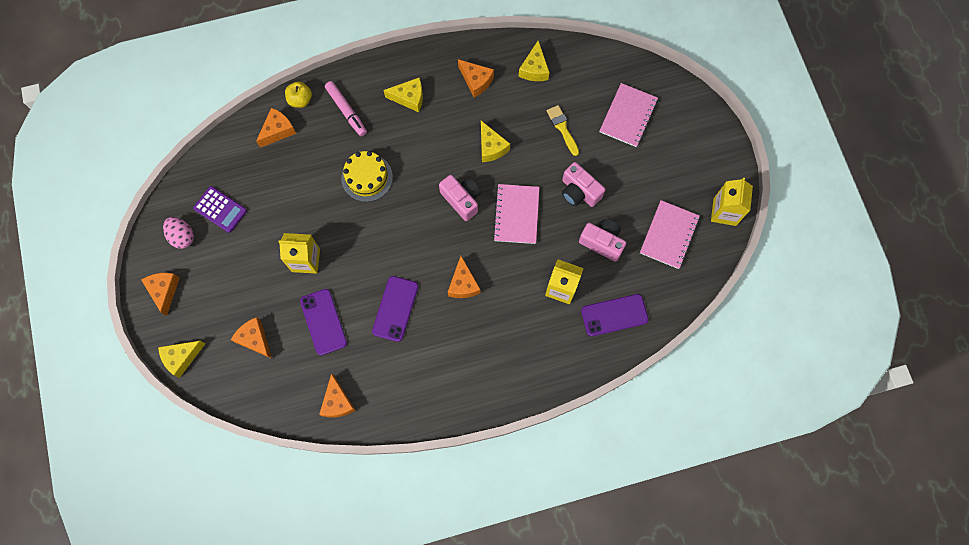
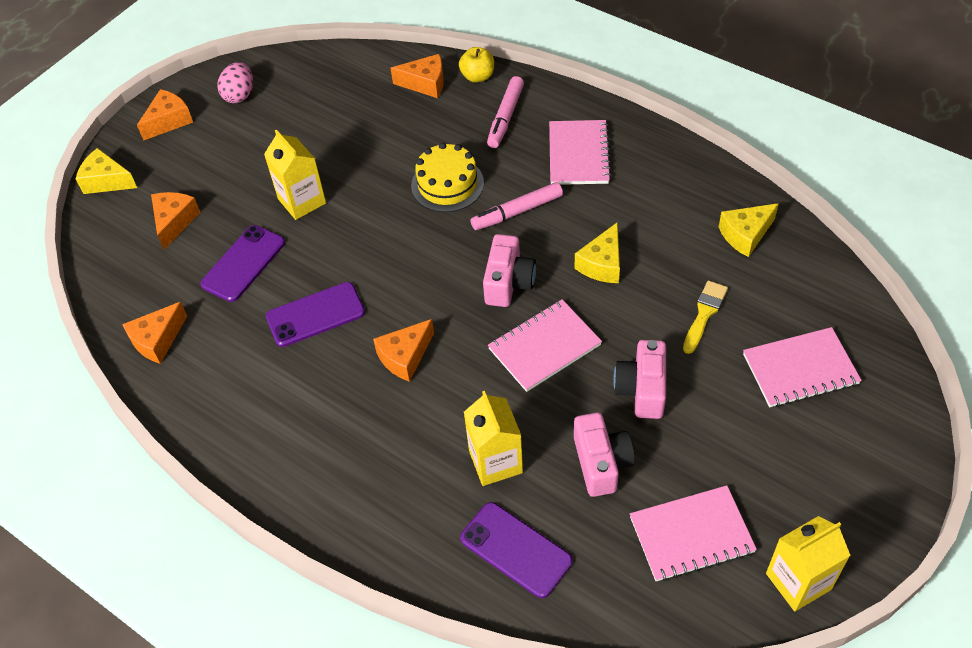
camera: 55 degrees right, 20 degrees down
(220, 209) = (295, 101): purple calculator -> none
(409, 98) = (578, 154): yellow cheese -> pink notebook
(419, 159) = (517, 212): none -> pink marker
(476, 81) = (666, 195): orange cheese -> none

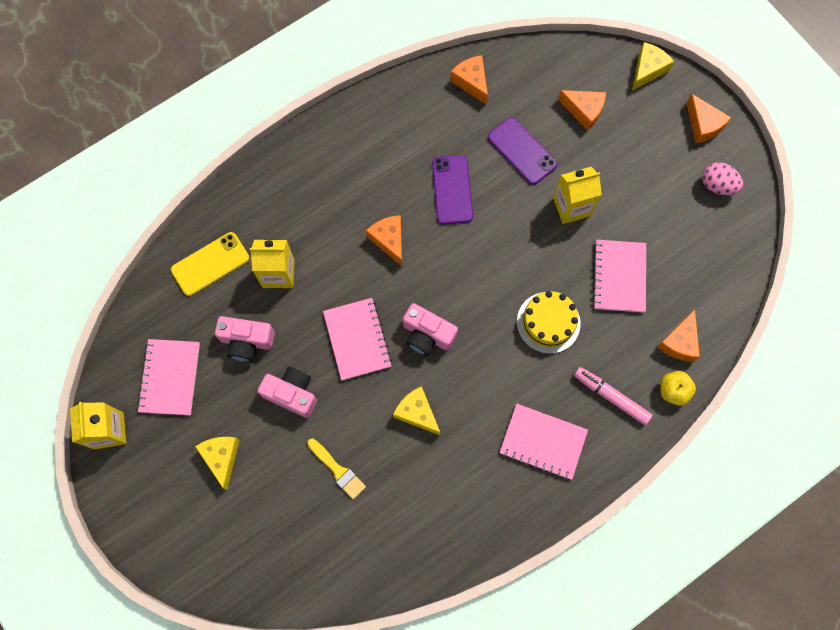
camera: 105 degrees right, 20 degrees up
(515, 550) = (210, 264): purple phone -> yellow phone
(517, 212) = (497, 367): pink marker -> none
(745, 235) = (401, 542): yellow cheese -> yellow cheese (222, 457)
(800, 369) = (259, 518): pink notebook -> pink notebook (619, 277)

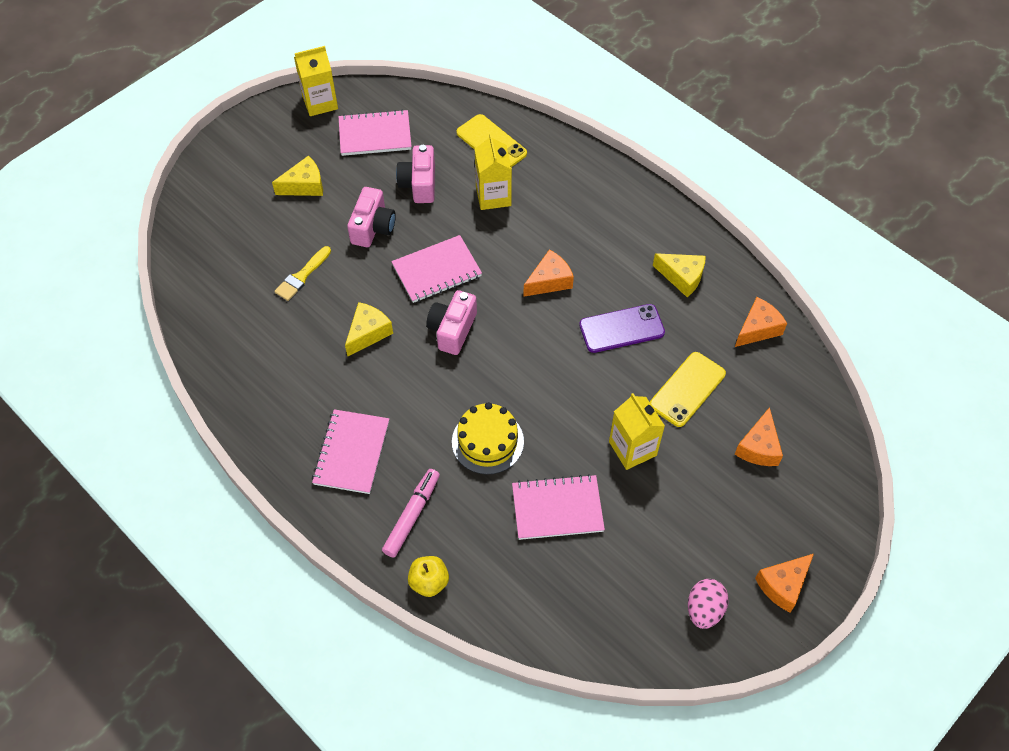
camera: 80 degrees right, 15 degrees down
(522, 151) = (687, 389): purple phone -> yellow phone
(647, 70) = (838, 512): yellow cheese -> yellow cheese (682, 277)
(679, 342) = (489, 583): orange cheese -> none

